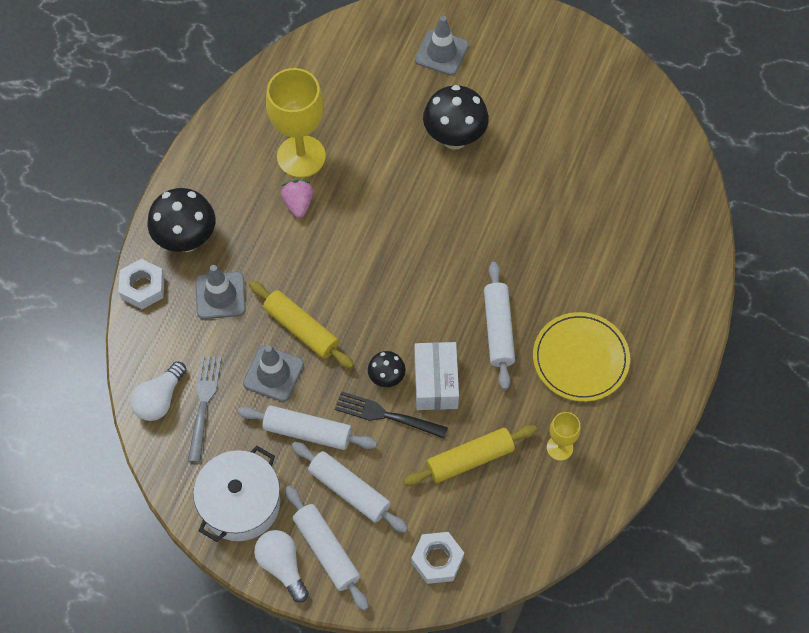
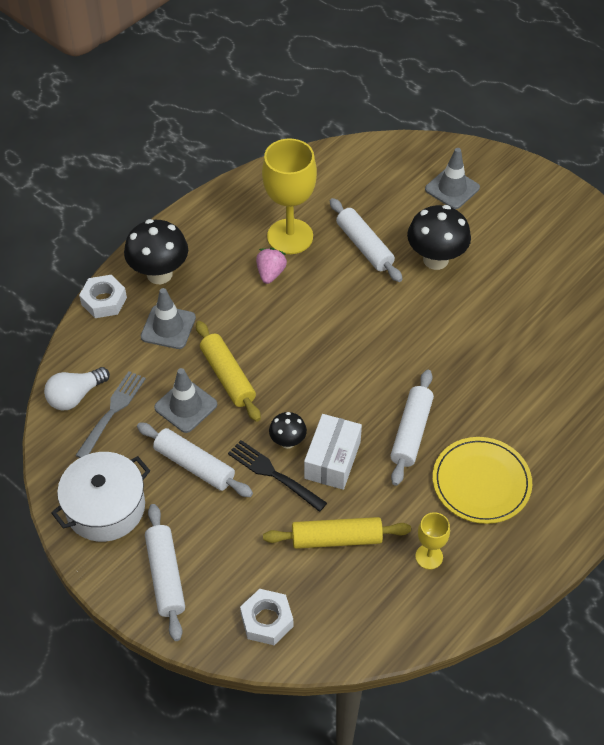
camera: 20 degrees right, 10 degrees down
(282, 566) = (118, 576): white light bulb -> none
(349, 490) = (210, 529): white rolling pin -> white rolling pin (364, 246)

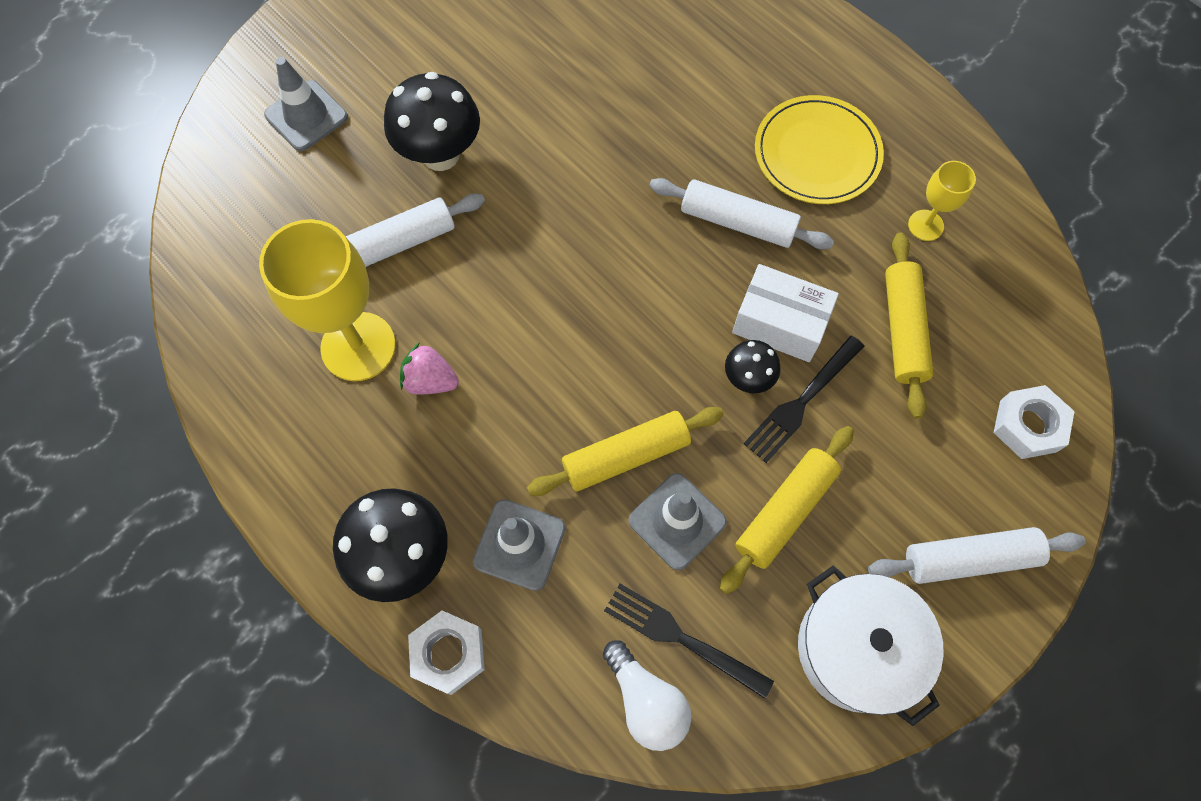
camera: 85 degrees left, 15 degrees up
(112, 412) = (681, 638): grey fork -> black fork
(194, 465) = (785, 512): white rolling pin -> yellow rolling pin

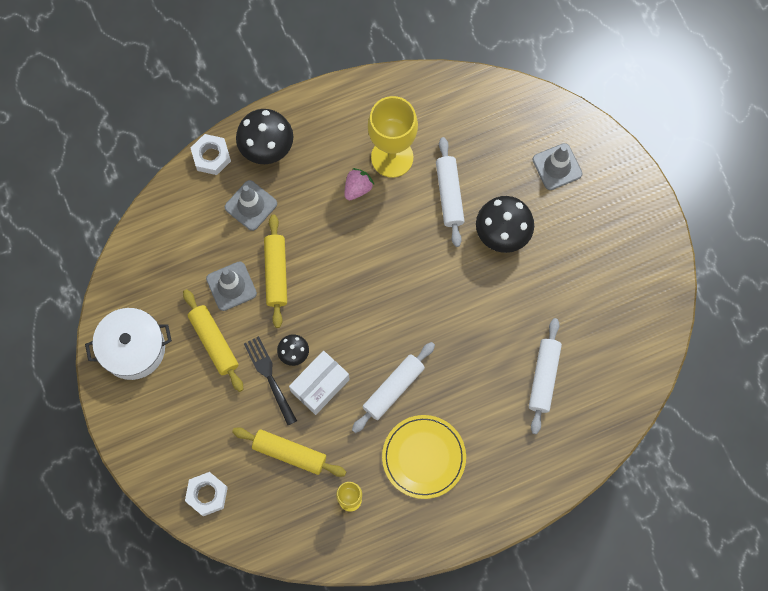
camera: 110 degrees right, 5 degrees up
(646, 701) = (151, 239): white light bulb -> none
(681, 638) = (173, 266): black fork -> none
(969, 558) = (151, 425): white rolling pin -> white rolling pin (543, 377)

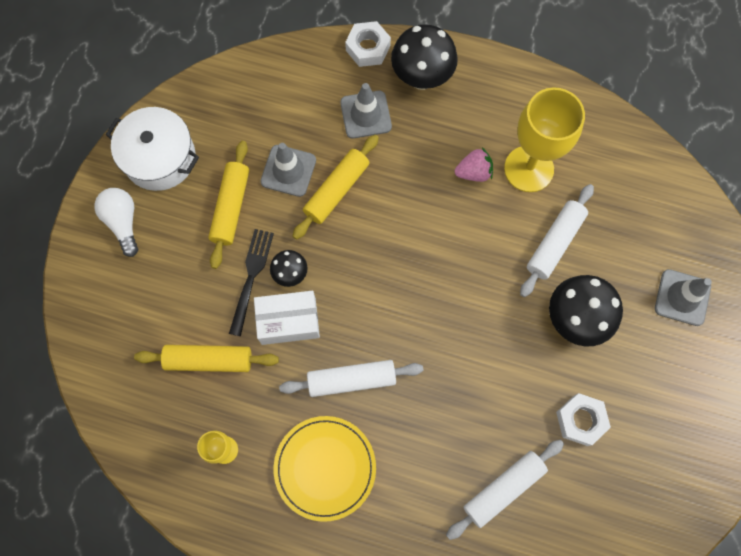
camera: 40 degrees right, 0 degrees up
(147, 412) = (123, 222): none -> white light bulb
(207, 495) = (107, 336): white nut -> white nut (580, 420)
(289, 453) = (209, 360): yellow rolling pin -> yellow rolling pin turned 60 degrees counterclockwise

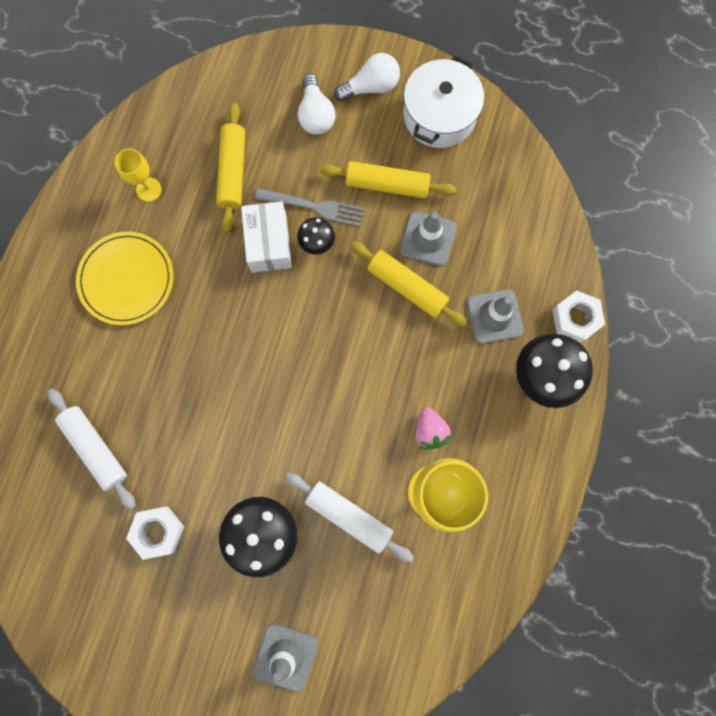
camera: 90 degrees right, 5 degrees up
(150, 277) = (316, 115): none -> white light bulb
(251, 277) = (314, 207): black fork -> grey fork
(351, 380) = (209, 303): white rolling pin -> none

